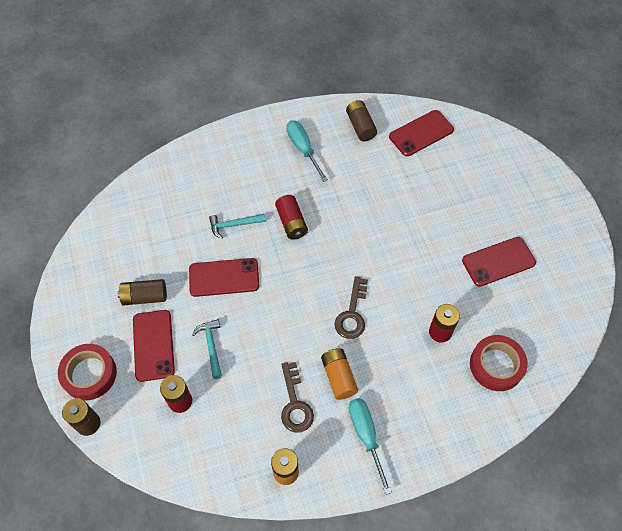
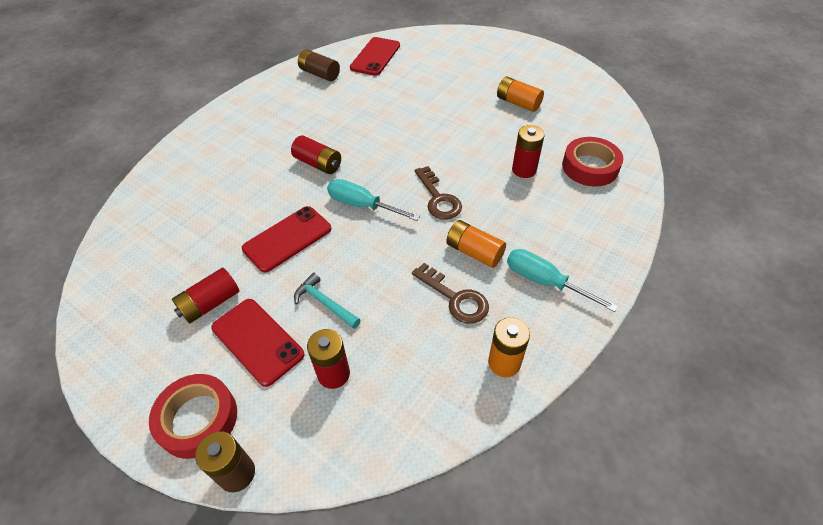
camera: 35 degrees left, 10 degrees down
(144, 297) = (210, 303): brown battery -> red battery
(234, 225) = (261, 193): turquoise hammer -> none
(303, 148) = (280, 110): turquoise screwdriver -> turquoise screwdriver (362, 205)
(498, 261) = (518, 103): red phone -> orange battery

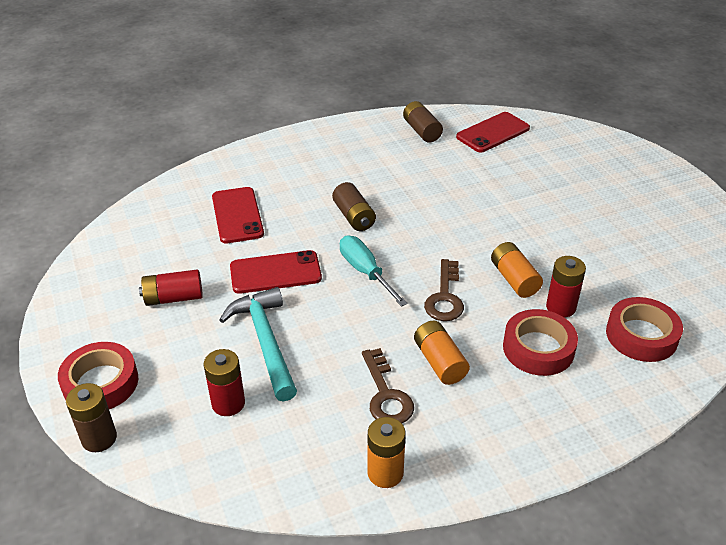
camera: 30 degrees right, 10 degrees down
(257, 341) = (188, 346): red phone -> red phone (237, 215)
(318, 164) = (354, 217): red battery -> brown battery
(325, 303) = (265, 342): turquoise hammer -> turquoise hammer, size x1.73
(518, 103) = (614, 236): orange battery -> orange battery (514, 279)
(533, 208) = (538, 348): none -> red tape
(544, 281) = (488, 422): turquoise screwdriver -> none

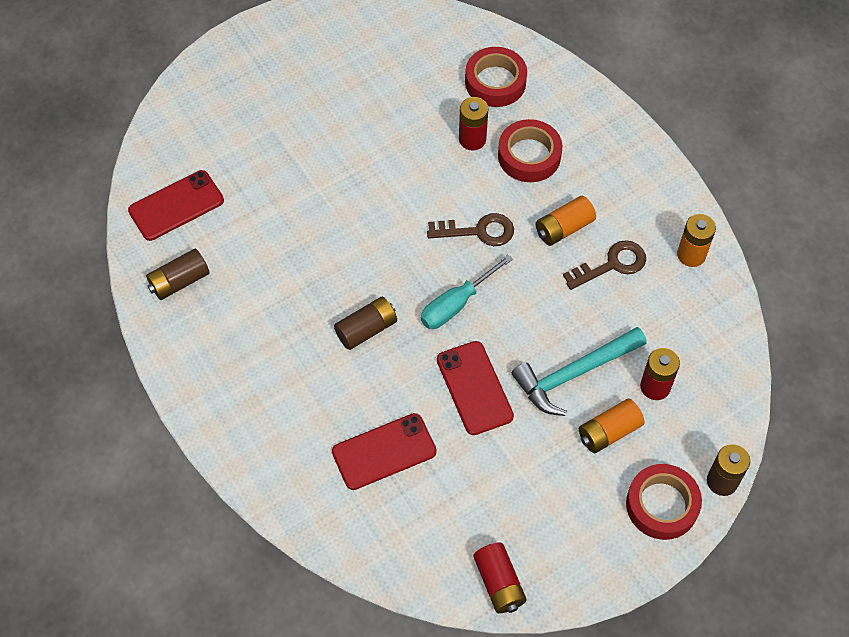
camera: 100 degrees left, 20 degrees up
(173, 298) = (534, 477): red battery -> red battery (499, 583)
(493, 133) = (176, 206): red phone -> red phone turned 75 degrees counterclockwise
(514, 279) = (441, 176): orange battery -> orange battery (609, 432)

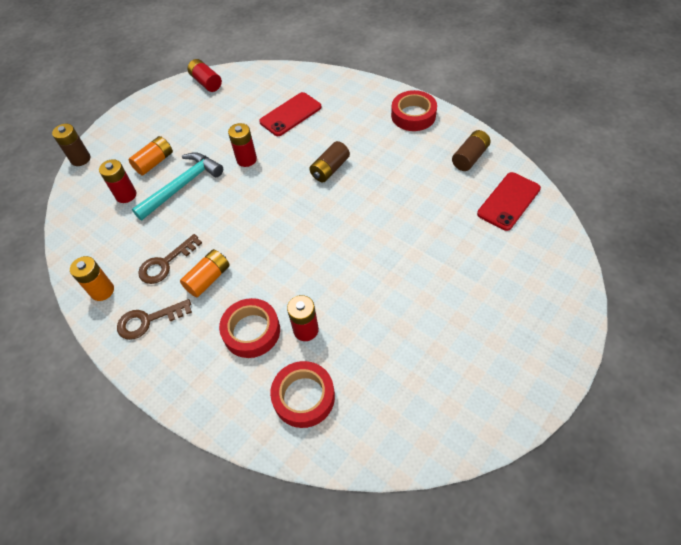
camera: 165 degrees right, 5 degrees down
(455, 304) = (275, 201): turquoise screwdriver -> none
(474, 388) = (246, 159): red phone -> red battery
(478, 231) = (275, 255): brown key -> brown key (148, 321)
(662, 505) = (118, 138): red tape -> red tape (413, 115)

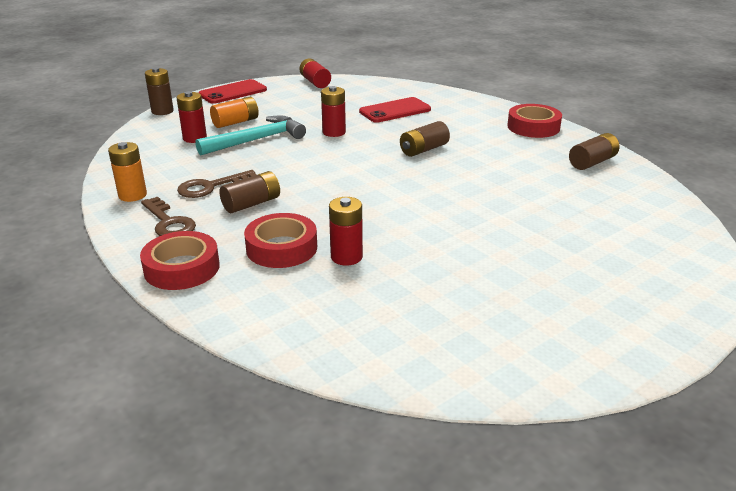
camera: 10 degrees right, 25 degrees down
(148, 321) = (169, 223): brown key -> brown key turned 120 degrees counterclockwise
(208, 279) = (251, 204): orange battery -> brown battery
(304, 397) = (320, 308): red tape -> red tape (182, 268)
(508, 201) = (633, 199): red phone -> red phone (233, 92)

